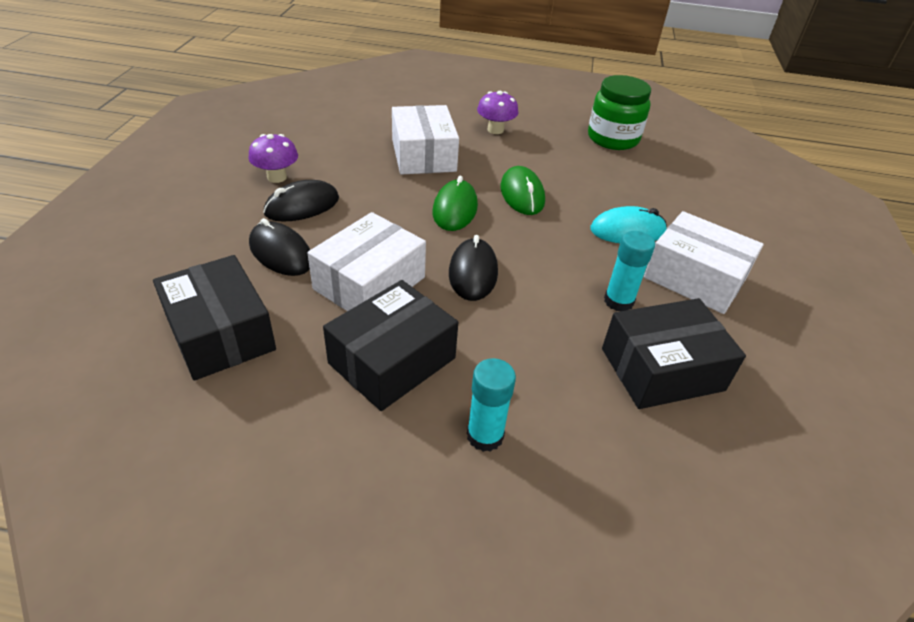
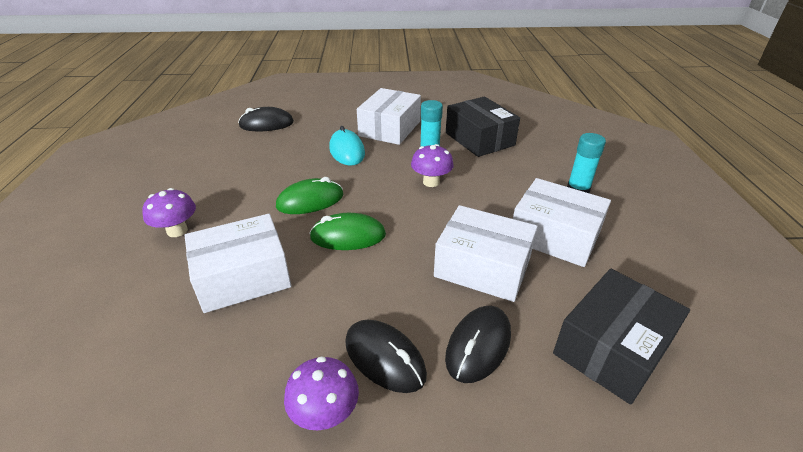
camera: 100 degrees left, 5 degrees down
(392, 360) = (554, 236): black box -> white box
(473, 273) = (435, 213): black mouse -> black mouse (266, 124)
(540, 285) = (431, 182): none -> purple mushroom
(613, 138) = (198, 160): green jar -> none

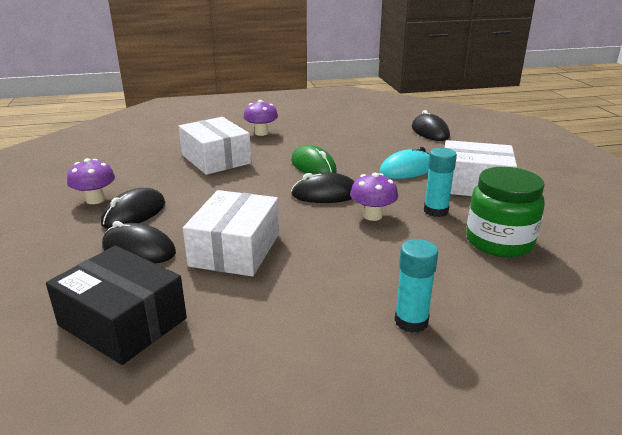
camera: 80 degrees right, 10 degrees down
(348, 236) = (268, 186): green mouse -> none
(381, 201) = (325, 194): none -> black mouse
(479, 139) = (499, 242): black box -> green jar
(554, 236) = (296, 295): white box -> none

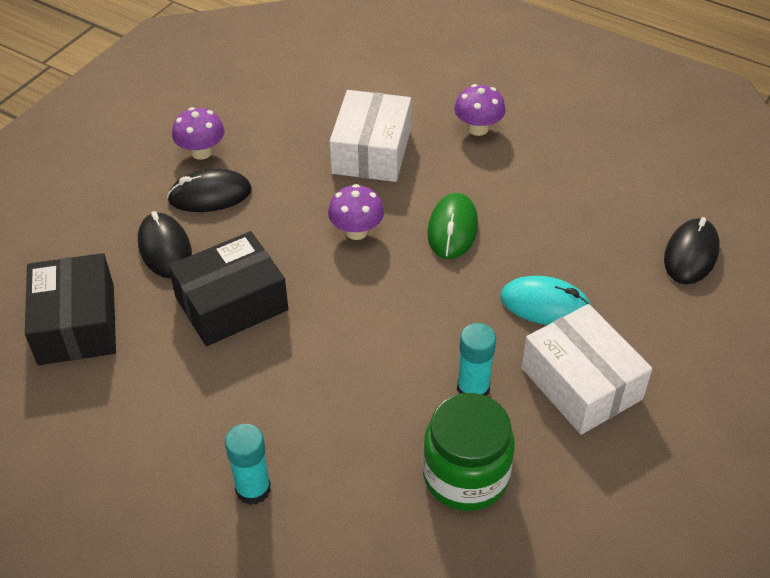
camera: 45 degrees right, 20 degrees up
(235, 249) = (231, 303): white box -> black box
(325, 194) = (402, 284): black mouse -> none
(372, 216) = (401, 348): purple mushroom -> purple mushroom (356, 231)

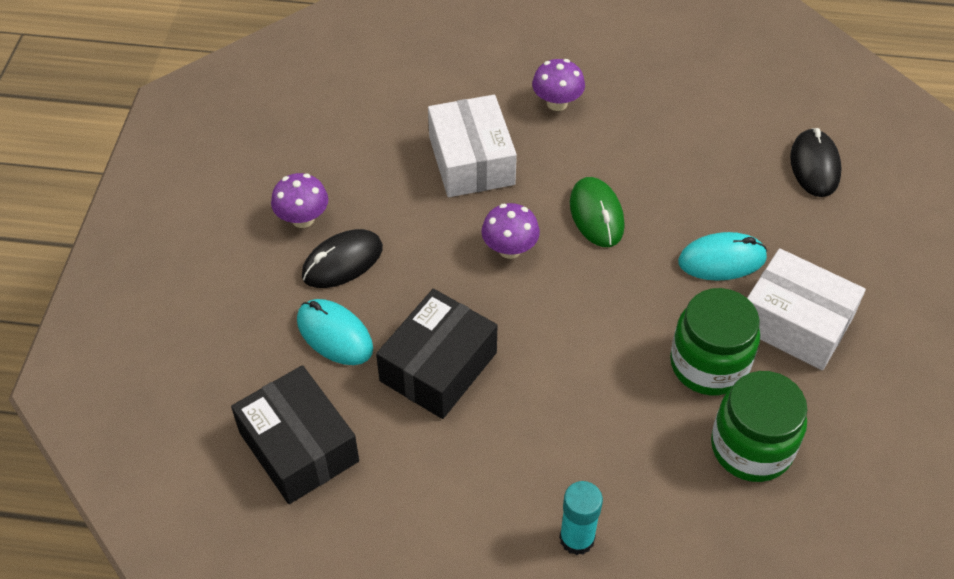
camera: 25 degrees left, 5 degrees up
(165, 248) = (334, 335): black mouse -> turquoise mouse
(473, 389) = (709, 364): turquoise glue stick -> green jar

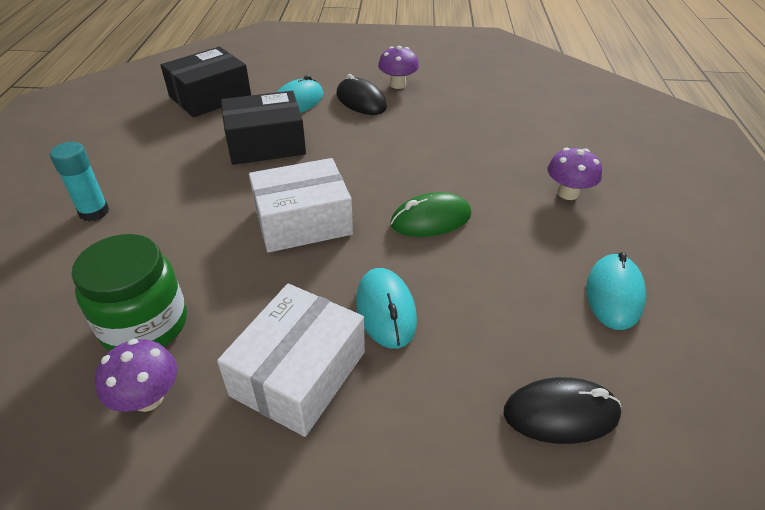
camera: 85 degrees right, 10 degrees down
(438, 366) = (266, 143): black box -> black box turned 45 degrees counterclockwise
(471, 161) = (476, 149): white box -> white box (303, 221)
(509, 249) = (382, 171): purple mushroom -> purple mushroom (148, 398)
(695, 106) = (614, 294): none -> turquoise mouse
(709, 364) = (249, 295): green jar -> none

